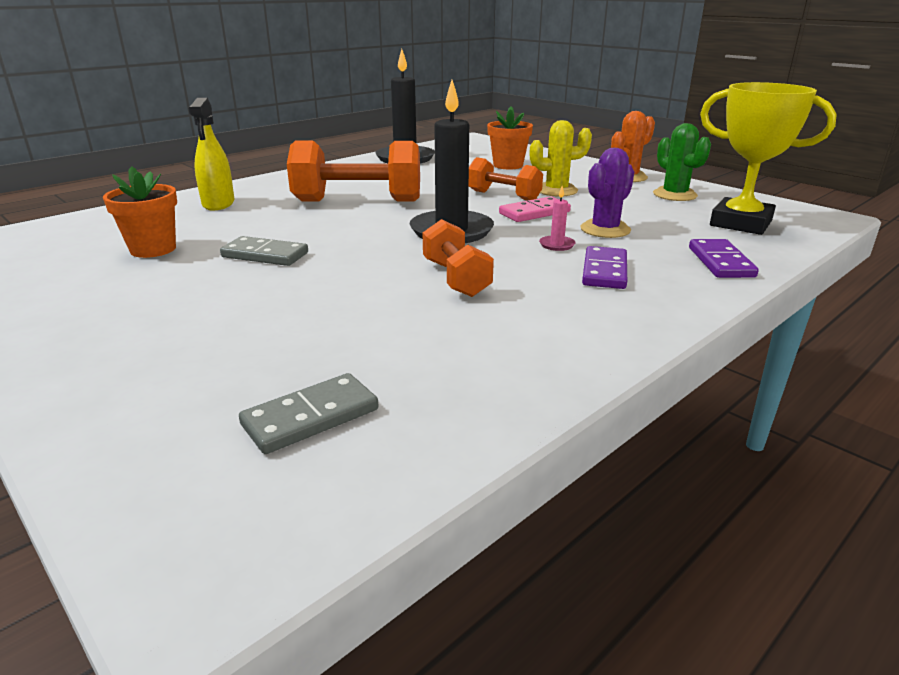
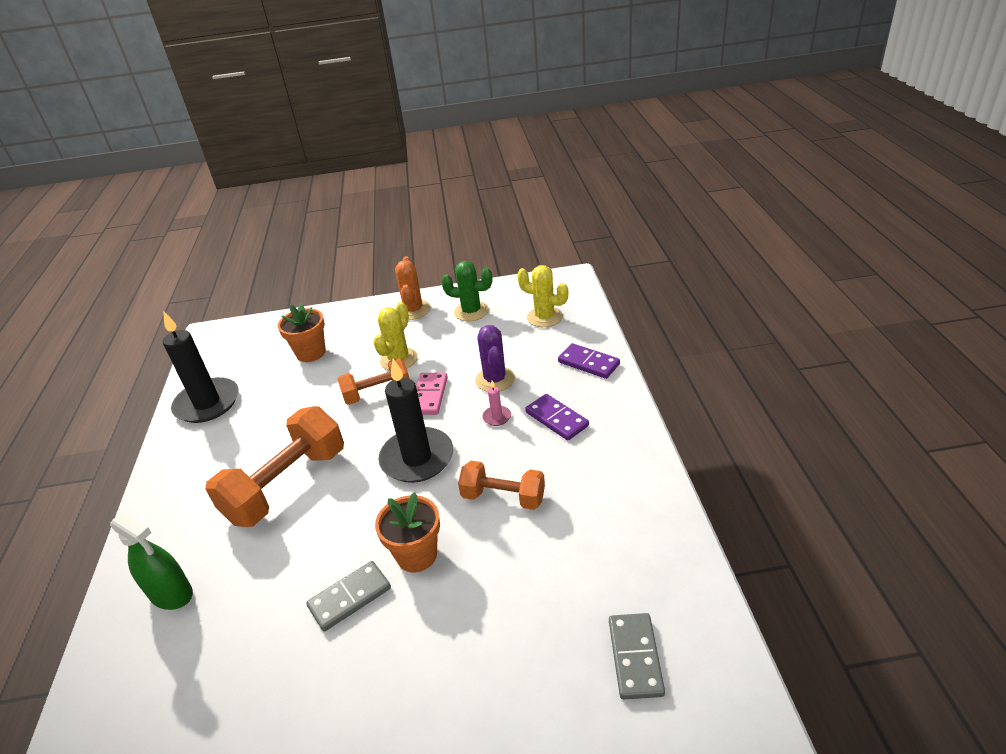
camera: 50 degrees left, 10 degrees up
(153, 249) = (249, 684): orange flower pot -> orange flower pot (417, 555)
(218, 204) = (171, 593): yellow spray bottle -> green spray bottle
(740, 223) = (544, 317): yellow trophy -> yellow cactus

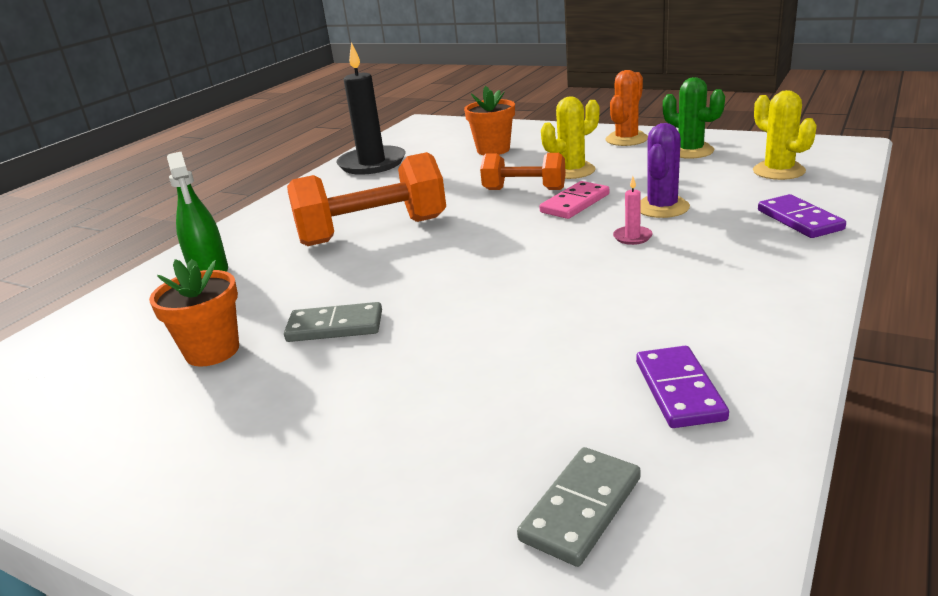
camera: 35 degrees right, 10 degrees down
(417, 458) = (511, 246): black candle -> none
(417, 555) = (429, 317): orange flower pot -> orange flower pot (212, 351)
(503, 497) = (570, 303): orange dumbbell -> none
(557, 419) = (705, 257): purple domino -> purple domino (679, 390)

